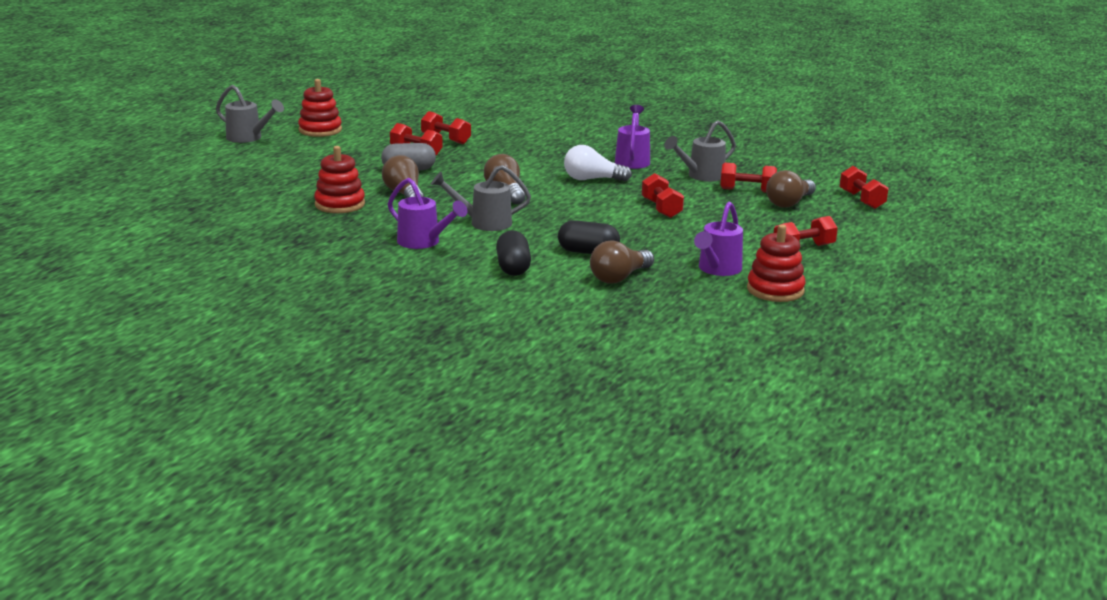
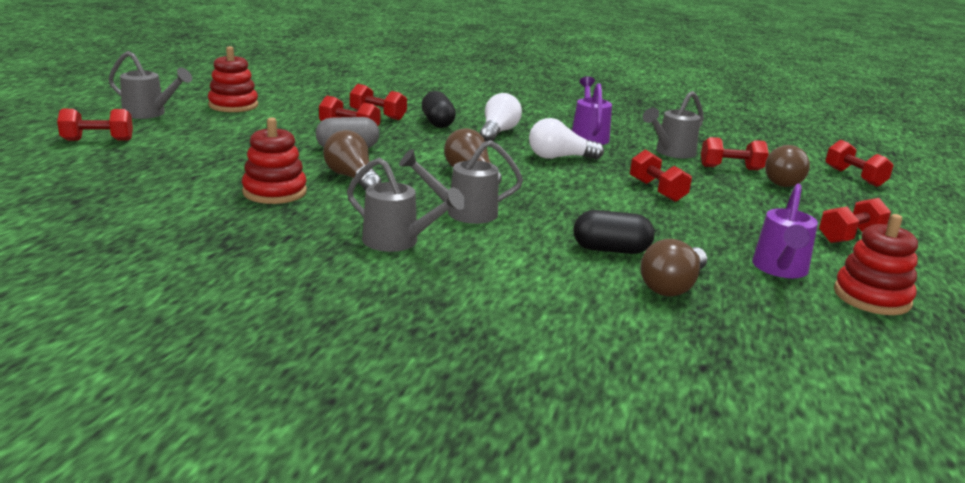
camera: 10 degrees left, 0 degrees up
(206, 161) = (98, 140): none -> red dumbbell
(423, 242) = (397, 242): purple watering can -> grey watering can
(513, 267) = (530, 276): black capsule -> black capsule (437, 122)
(549, 156) = (498, 132): none -> white light bulb

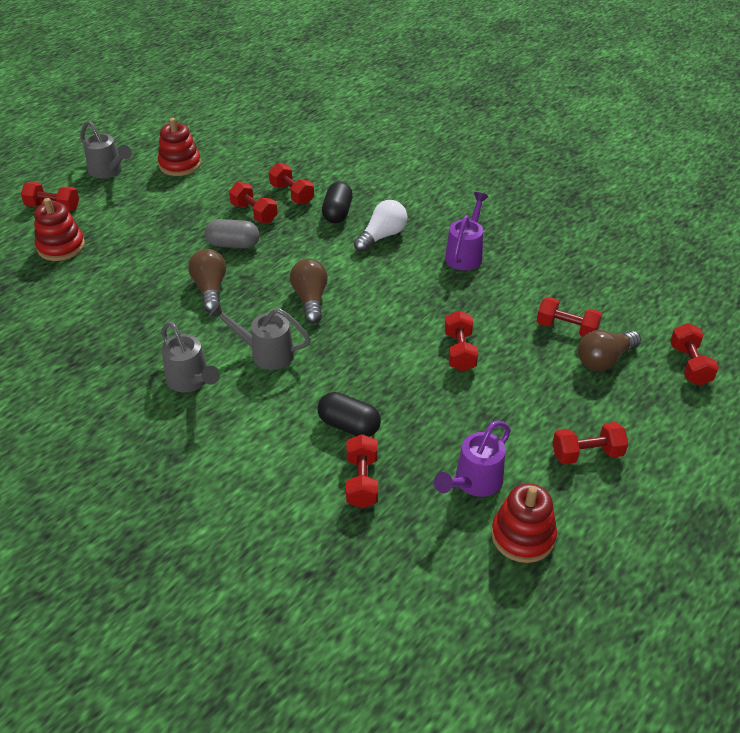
camera: 25 degrees right, 20 degrees up
(274, 192) = (141, 299): red stacking toy -> red stacking toy (61, 247)
(559, 157) = (409, 285): white light bulb -> none
(671, 152) = (527, 293): grey watering can -> none
(672, 286) = (362, 481): brown light bulb -> red dumbbell

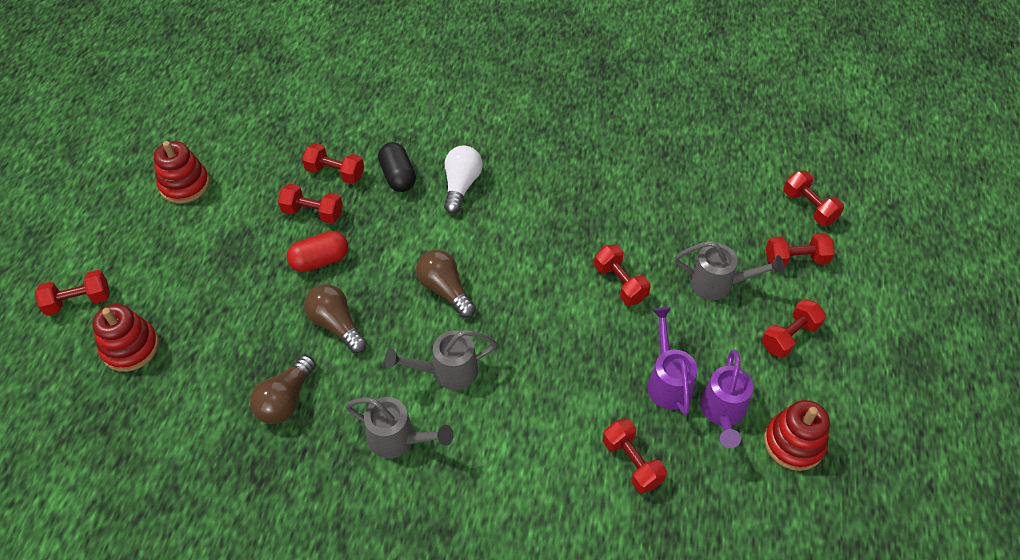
camera: 30 degrees left, 10 degrees up
(108, 171) = (107, 226): grey watering can -> grey watering can (718, 284)
(233, 244) = (320, 260): grey capsule -> red capsule
(349, 425) = (580, 411): black capsule -> none
(465, 254) = (552, 173): purple watering can -> purple watering can (668, 381)
(566, 328) = (691, 215): red dumbbell -> red dumbbell (795, 259)
(604, 359) = (742, 234): brown light bulb -> brown light bulb (286, 400)

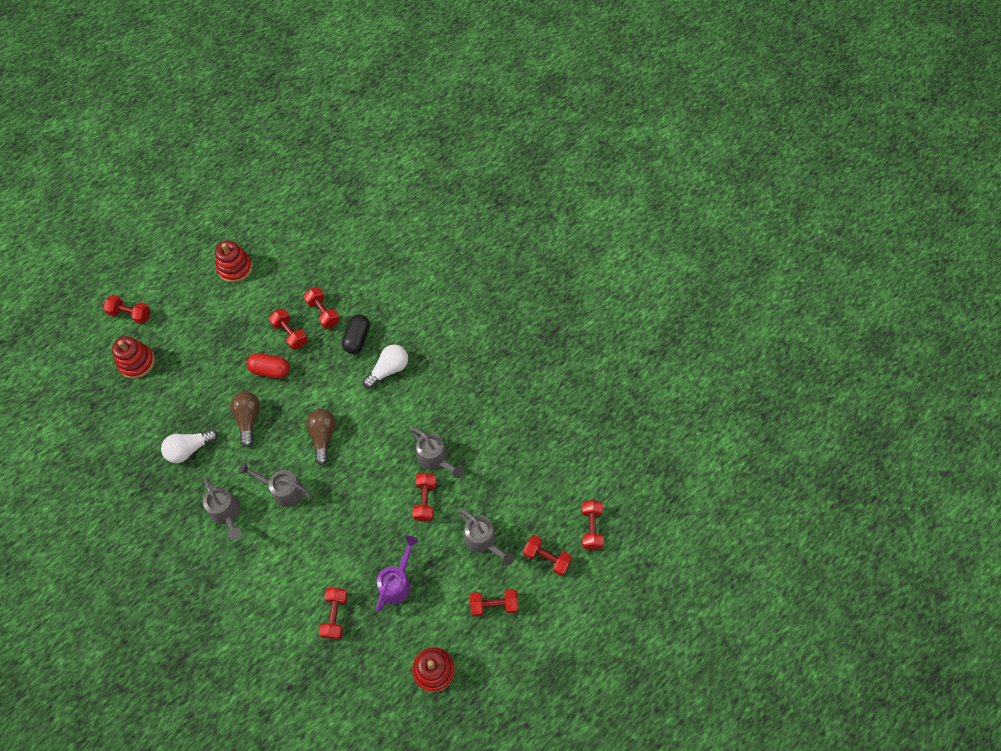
camera: 35 degrees right, 10 degrees up
(286, 400) = (189, 449): brown light bulb -> white light bulb
(592, 238) = (435, 459): none -> grey watering can
(722, 412) = (411, 623): purple watering can -> none

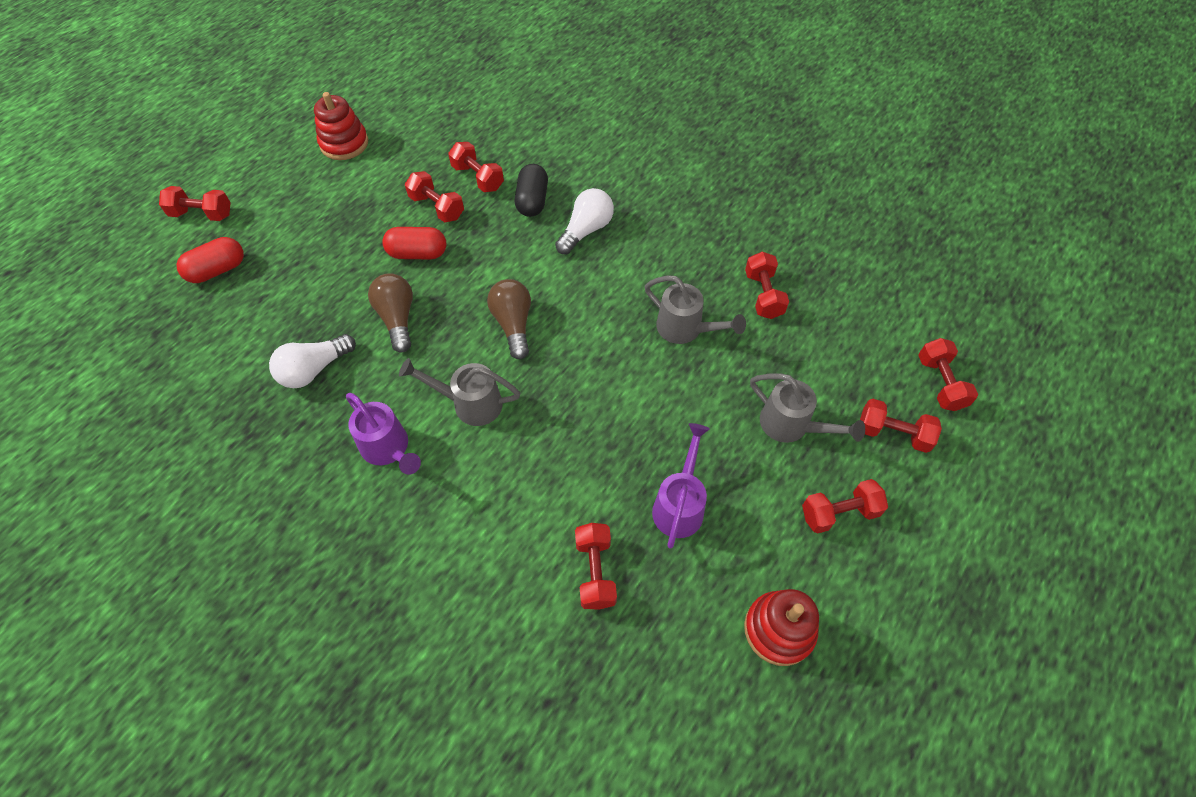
camera: 10 degrees left, 5 degrees down
(136, 362) = (217, 270): red stacking toy -> red capsule
(227, 513) = (388, 449): grey watering can -> purple watering can
(425, 500) = (687, 384): red dumbbell -> red dumbbell (763, 295)

